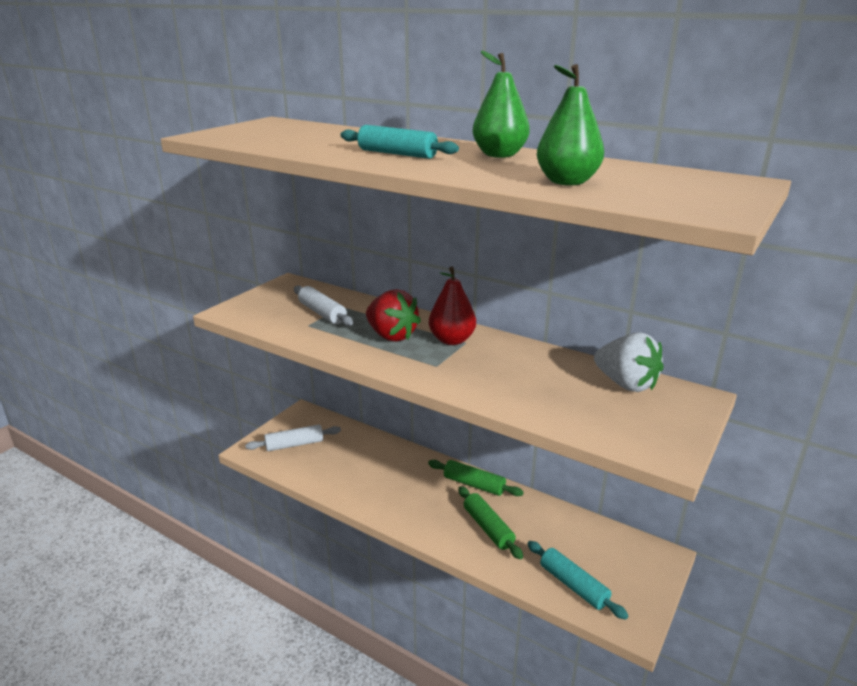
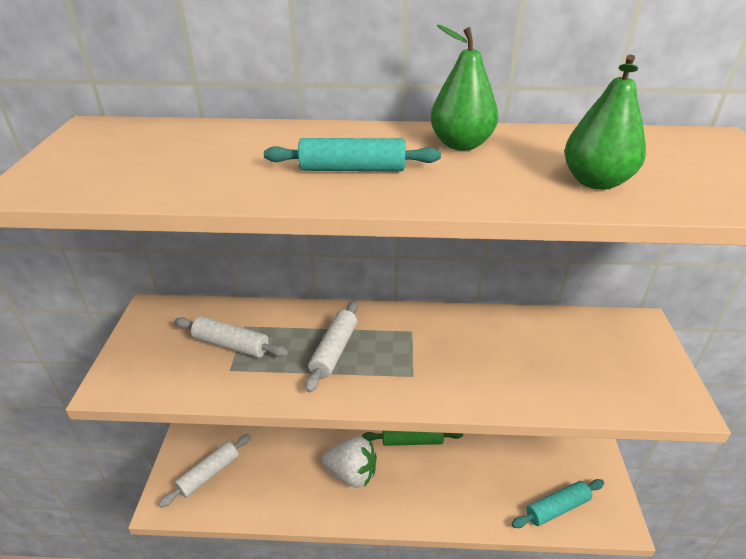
camera: 30 degrees left, 10 degrees up
(391, 336) = (334, 350): red strawberry -> white rolling pin
(452, 340) = (397, 333): red pear -> none
(488, 528) = (455, 483): green rolling pin -> none
(573, 585) = (557, 508): turquoise rolling pin -> turquoise rolling pin turned 45 degrees counterclockwise
(626, 384) = (583, 331): white strawberry -> white strawberry (351, 473)

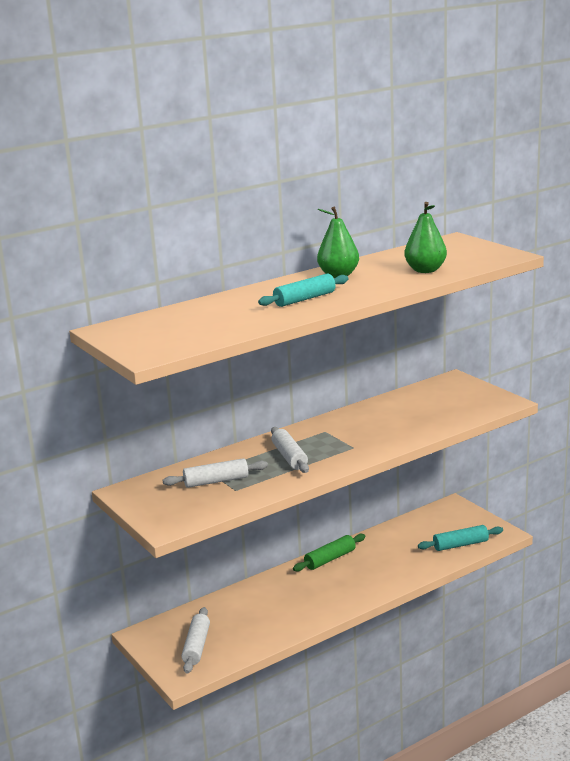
camera: 35 degrees left, 15 degrees down
(351, 473) = (307, 594): white strawberry -> none
(557, 508) = (460, 545): turquoise rolling pin -> turquoise rolling pin turned 45 degrees clockwise

